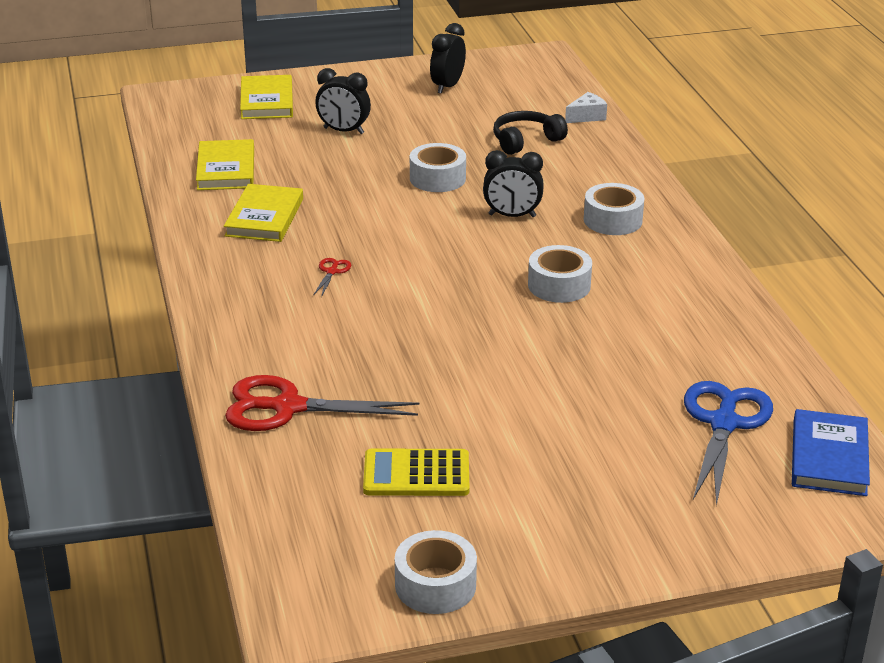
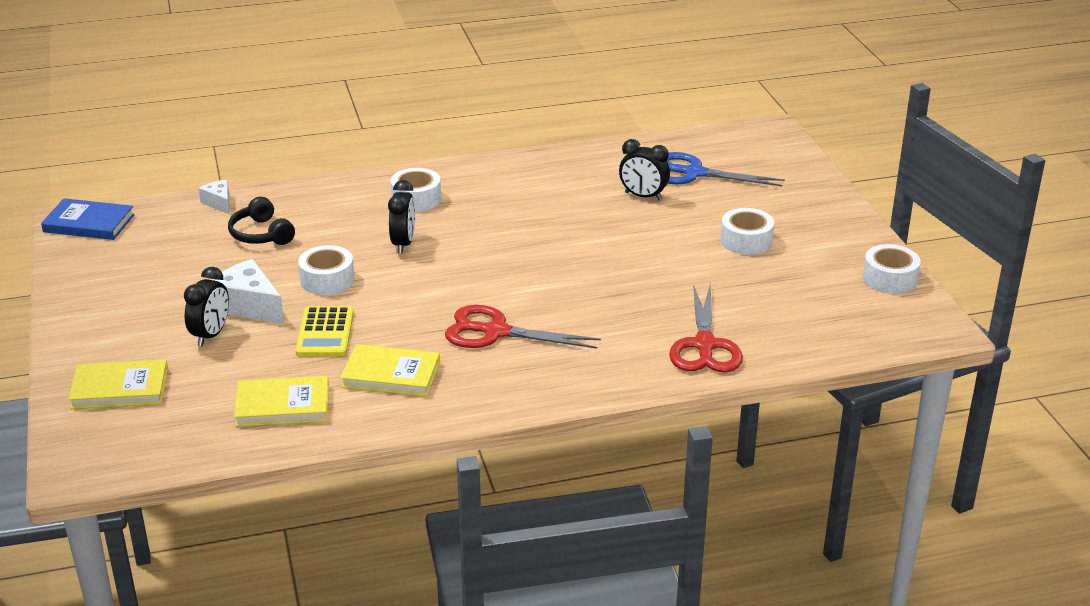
camera: 90 degrees left, 0 degrees up
(332, 272) = (496, 332): red scissors -> red scissors, size x2.38
(391, 144) = (248, 306): none -> white cheese
(416, 474) = (776, 287): yellow calculator -> yellow calculator (325, 332)
(447, 86) = (124, 275): black clock -> black clock (643, 196)
(559, 285) = (519, 225): white tape -> white tape (746, 241)
(829, 457) = (723, 143): blue book -> blue book (89, 223)

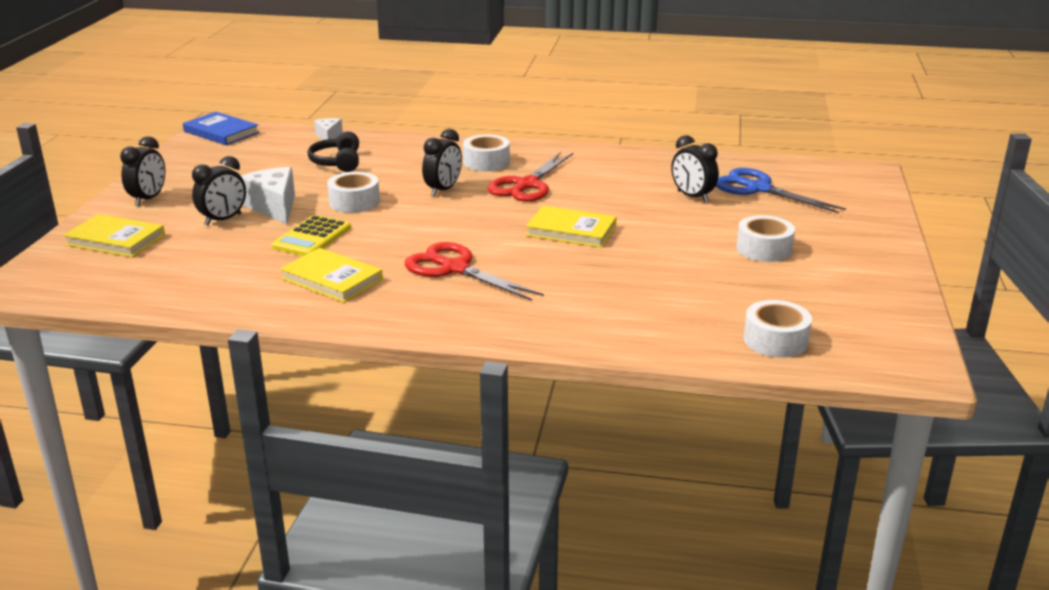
camera: 25 degrees right, 5 degrees down
(100, 330) = (148, 199): none -> black clock
(283, 405) = (220, 280): yellow book -> yellow book (571, 231)
(704, 345) = (643, 323): red scissors -> red scissors (527, 185)
(889, 279) = (895, 311): white tape -> white tape (775, 340)

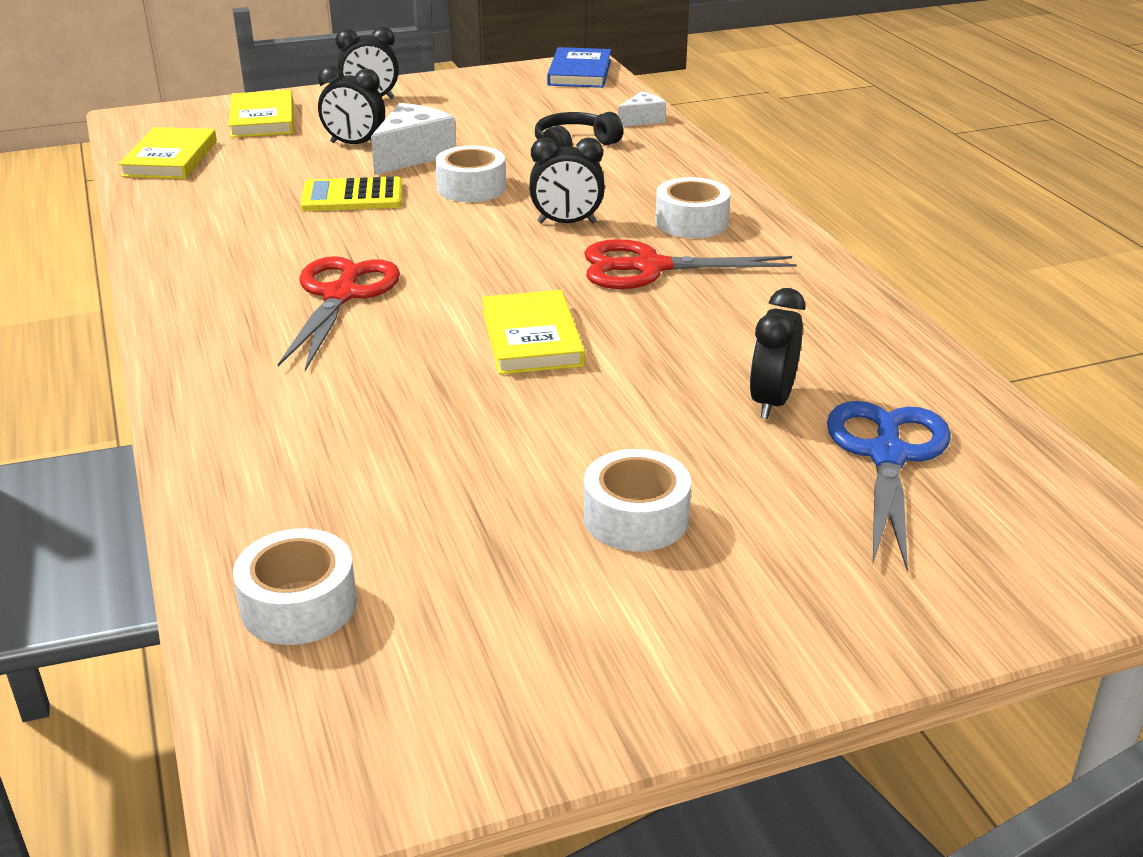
camera: 60 degrees right, 5 degrees up
(332, 279) = (255, 238): yellow book -> yellow book (170, 159)

